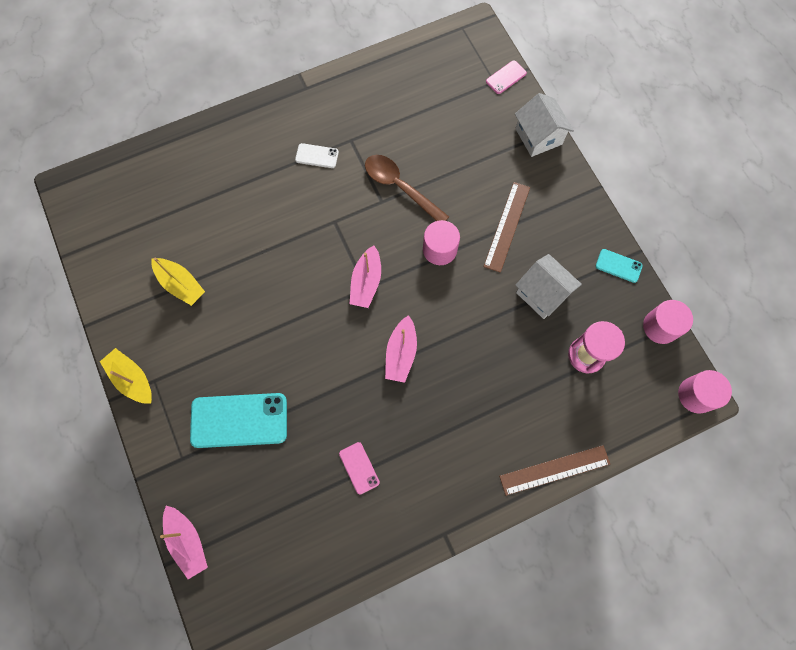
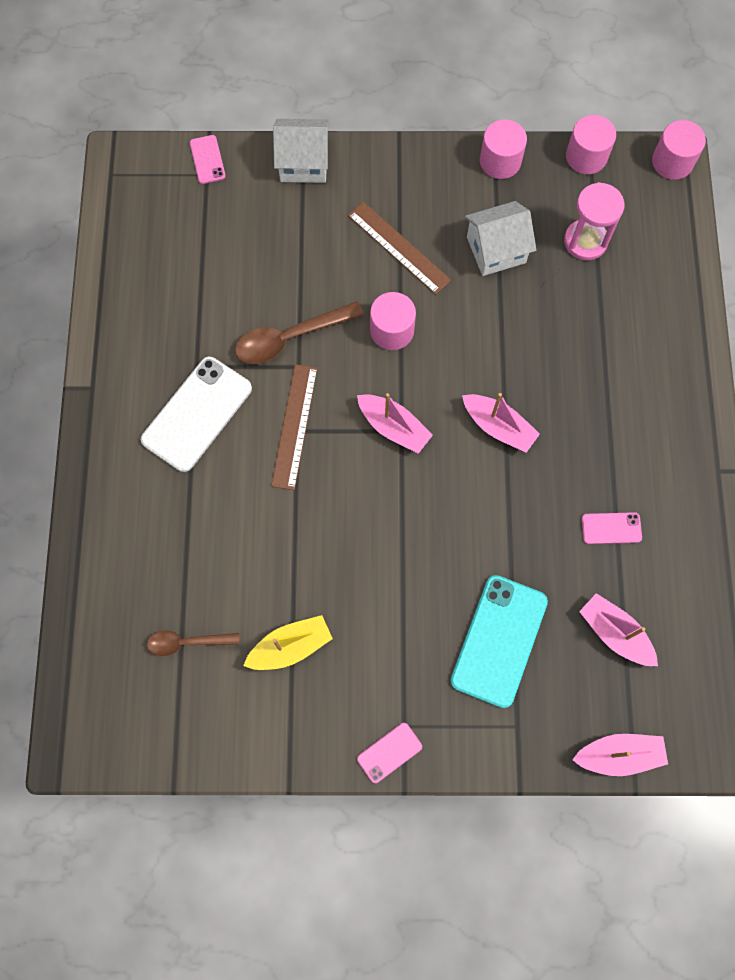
camera: 65 degrees left, 0 degrees up
(132, 379) = (389, 752): yellow boat -> pink phone
(159, 221) = (187, 642): none -> brown spoon
(278, 502) = (615, 633): none -> pink boat
(317, 156) = (197, 414): white phone -> white phone, size x2.04
(554, 470) = (694, 331): brown ruler -> brown ruler (294, 426)
(618, 266) = (500, 161): turquoise phone -> pink cylinder

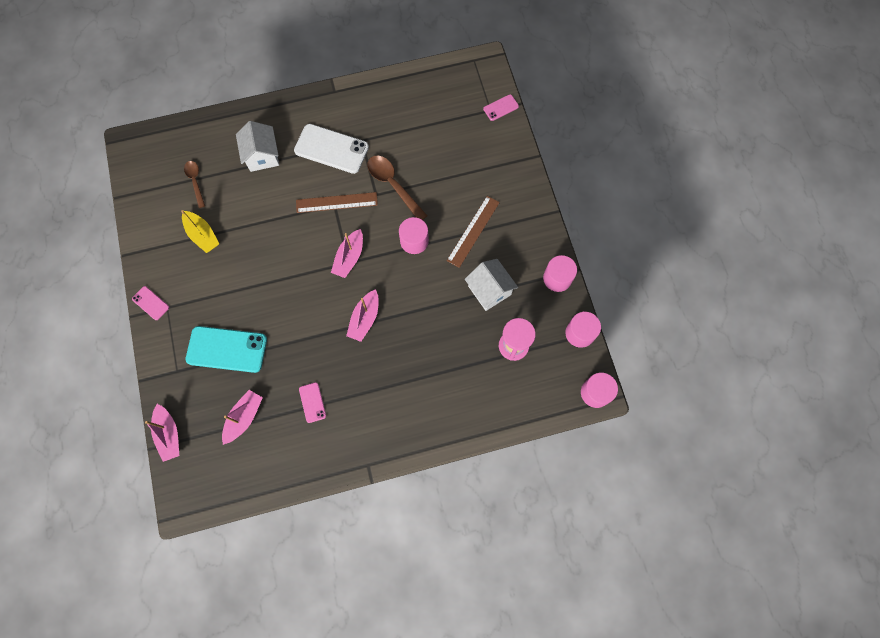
camera: 75 degrees right, 0 degrees up
(303, 163) = (516, 161): white house -> white house (262, 156)

